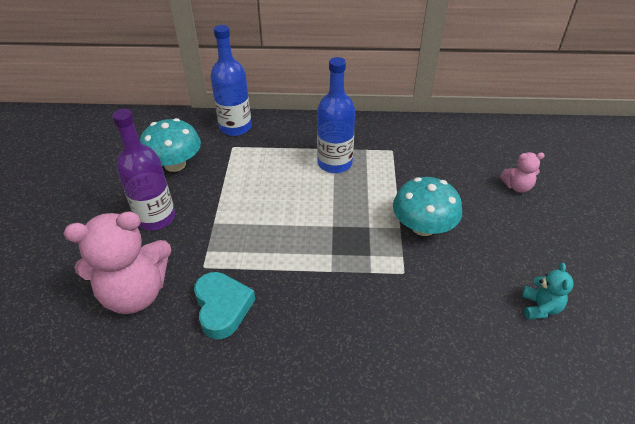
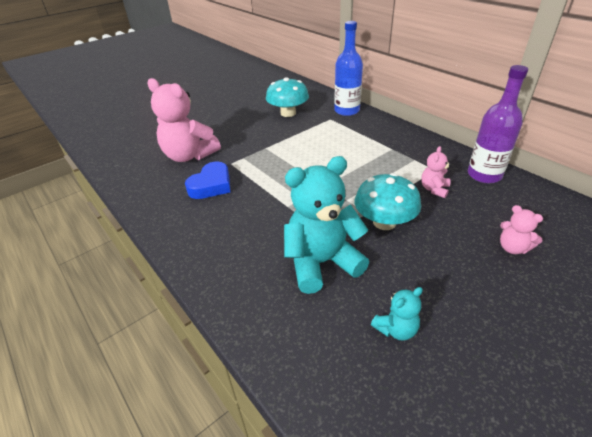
camera: 50 degrees right, 5 degrees down
(156, 218) = (244, 131): purple bottle -> purple bottle (484, 175)
(222, 307) = (211, 185): turquoise heart -> blue heart
(334, 163) = (379, 156): blue bottle -> none
(416, 170) = (434, 189): none -> pink teddy bear
(432, 300) = (322, 263): none -> turquoise teddy bear

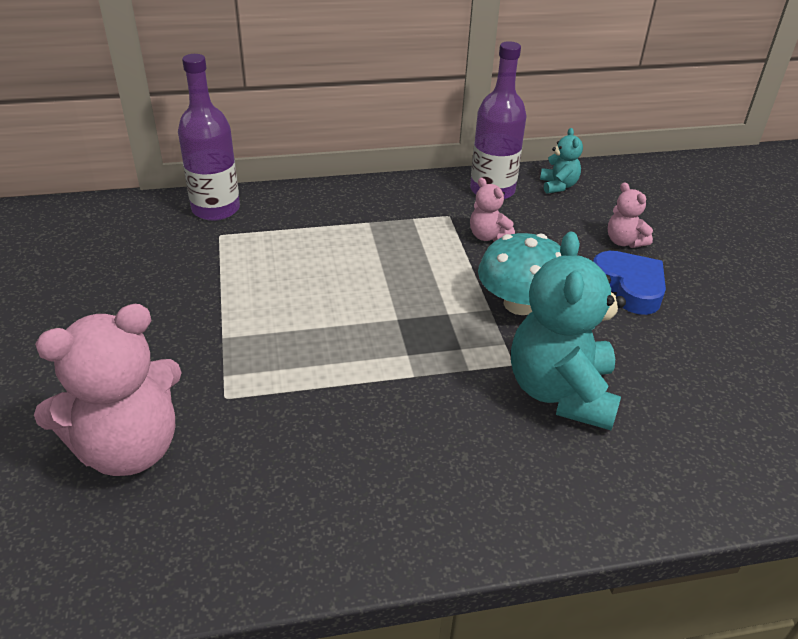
camera: 65 degrees left, 0 degrees up
(211, 185) = (271, 447): blue heart -> blue heart (629, 287)
(288, 113) = (138, 267): turquoise mushroom -> none
(347, 111) = (216, 209): blue bottle -> purple bottle
(396, 329) = (698, 379): turquoise teddy bear -> turquoise teddy bear (558, 186)
(512, 248) = (624, 241): pink teddy bear -> pink teddy bear turned 75 degrees clockwise

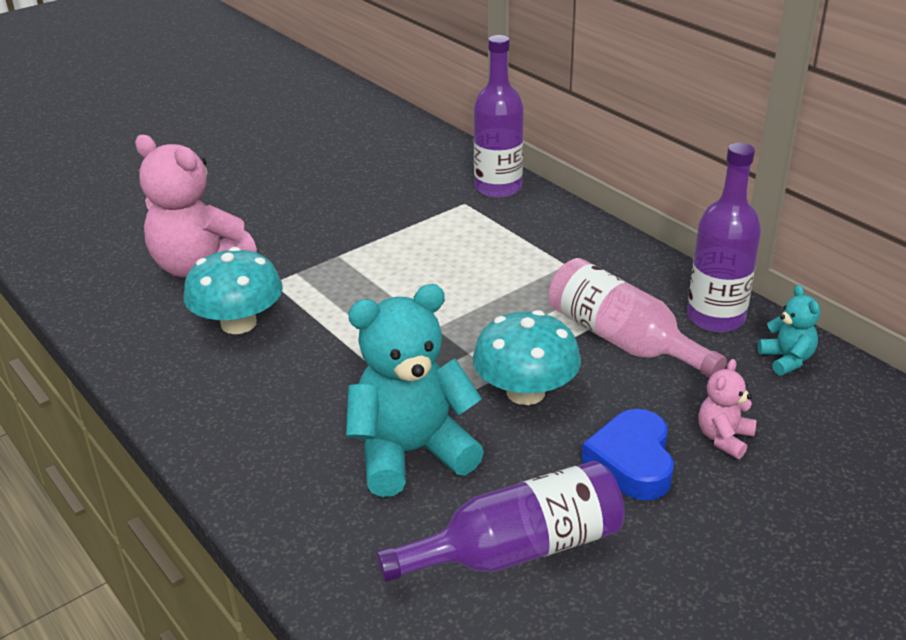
camera: 65 degrees right, 5 degrees down
(276, 447) = (238, 323): none -> turquoise mushroom
(488, 236) = (622, 340): pink teddy bear -> pink bottle
(558, 186) = (787, 360): turquoise teddy bear -> turquoise teddy bear turned 75 degrees counterclockwise
(629, 287) = (632, 462): blue heart -> blue heart turned 150 degrees clockwise
(700, 376) = (517, 549): none -> purple bottle

